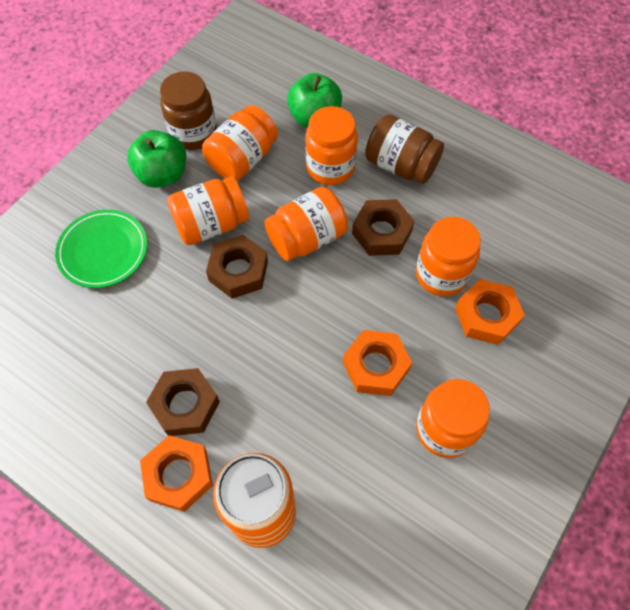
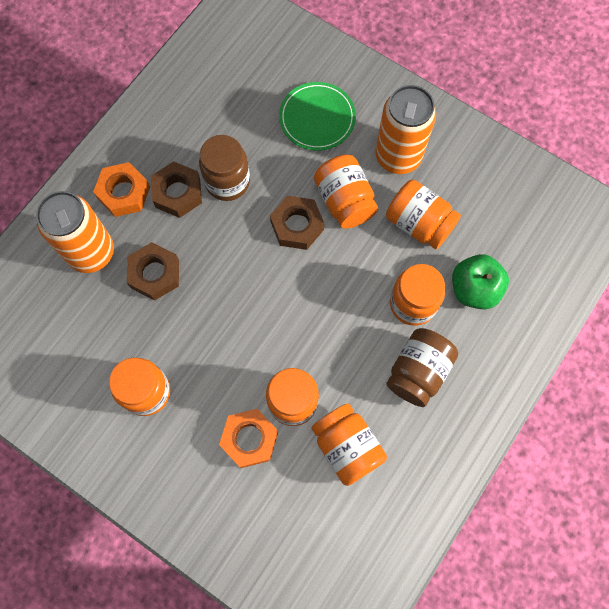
camera: 90 degrees right, 10 degrees up
(163, 175) = (398, 156): green apple -> orange can
(193, 133) = (448, 178): brown jar -> brown jar (227, 181)
(307, 238) = (331, 282): orange jar -> orange jar (347, 447)
(376, 366) = (204, 339): orange nut -> none
(382, 232) = (338, 349): brown nut -> brown nut (154, 274)

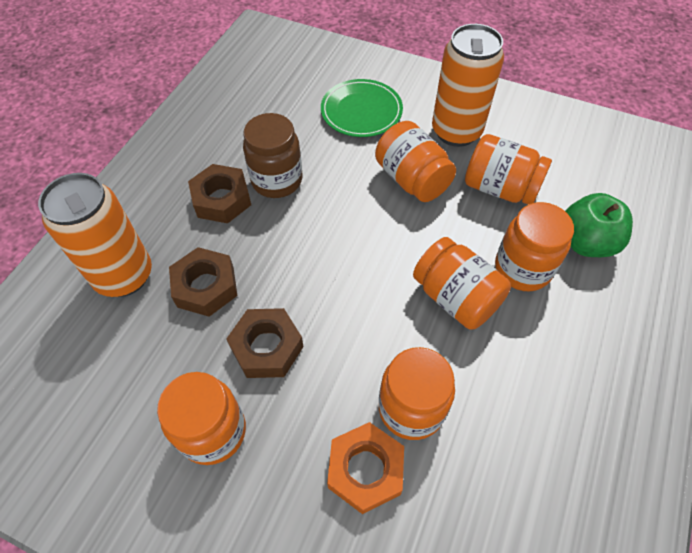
camera: 10 degrees left, 15 degrees down
(124, 193) = (158, 208): orange nut -> none
(297, 226) = (365, 211): brown nut -> brown nut (267, 347)
(347, 447) = (499, 455): orange jar -> orange jar (456, 298)
(418, 371) = (556, 343): brown jar -> none

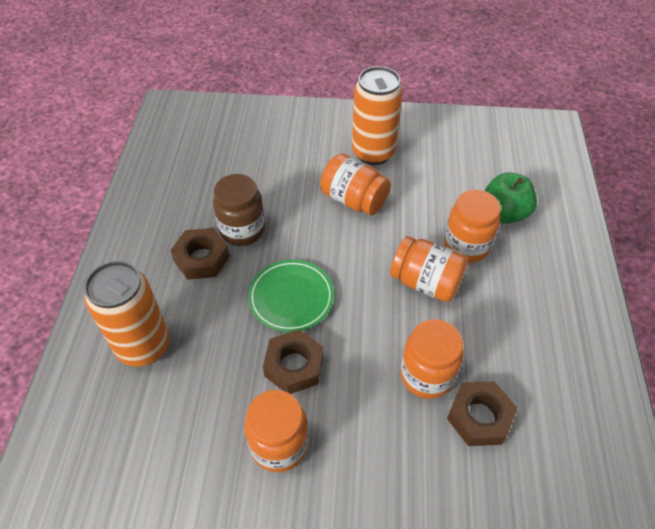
camera: 20 degrees left, 5 degrees down
(205, 287) = (220, 334): brown nut -> brown nut (479, 417)
(361, 111) = (289, 155): green plate -> green plate (291, 297)
(365, 470) = (411, 432): orange nut -> none
(500, 188) = (425, 189): orange jar -> none

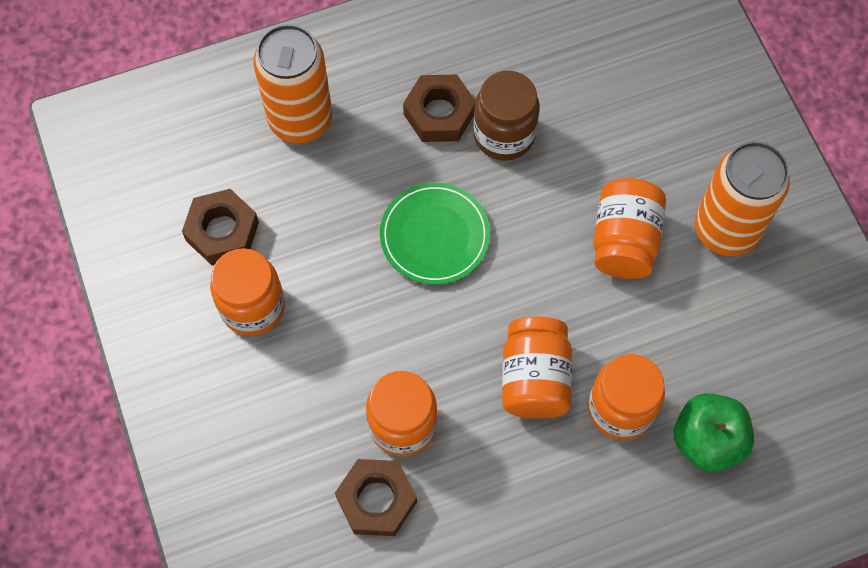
camera: 65 degrees right, 15 degrees up
(294, 366) = (348, 279): brown nut -> brown nut (222, 231)

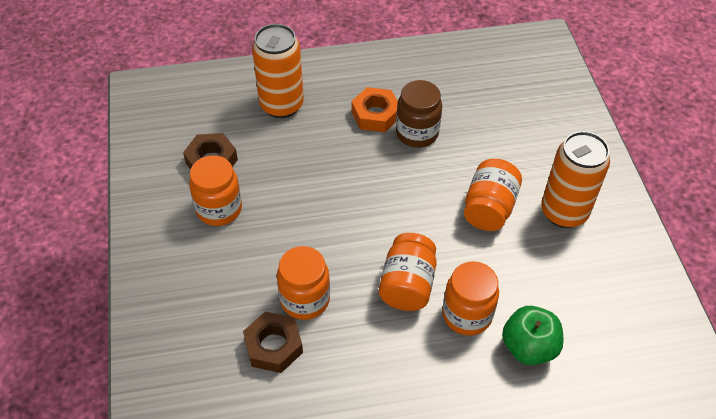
camera: 10 degrees right, 15 degrees down
(434, 235) = (356, 185): green plate -> none
(439, 113) = (375, 114): brown nut -> orange nut

